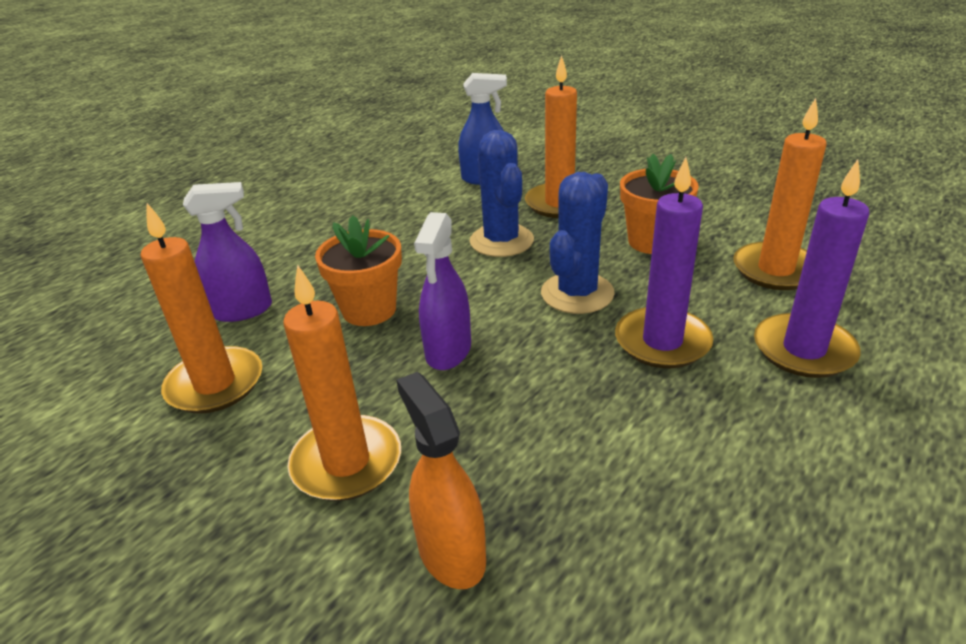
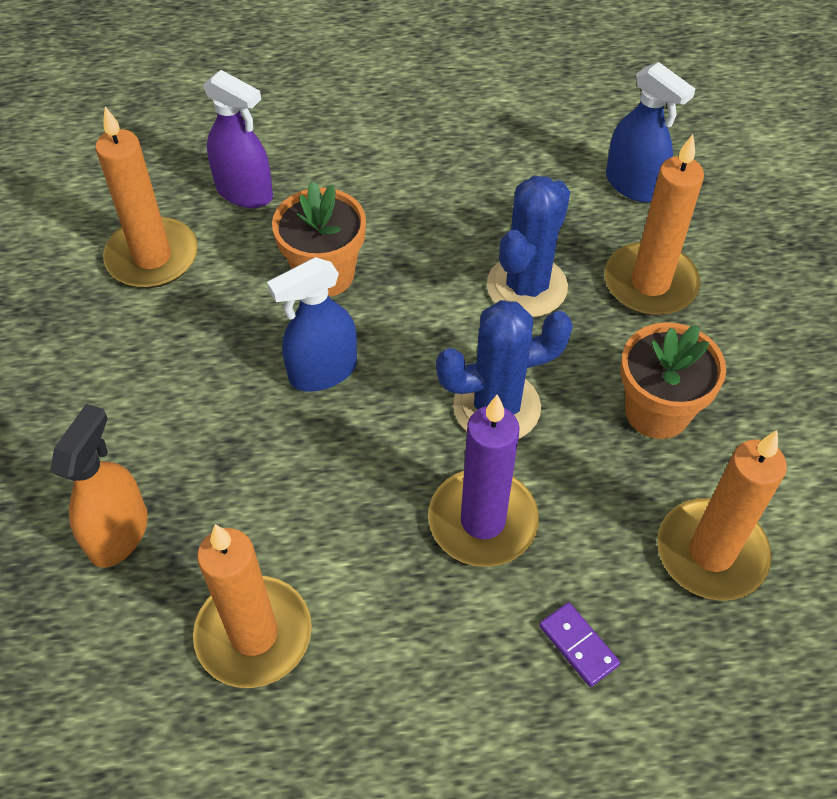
camera: 45 degrees right, 20 degrees up
(347, 462) = (147, 406): orange candle -> orange candle (254, 634)
(448, 351) = (322, 371): purple spray bottle -> blue spray bottle
(803, 350) = (578, 645): purple candle -> purple domino

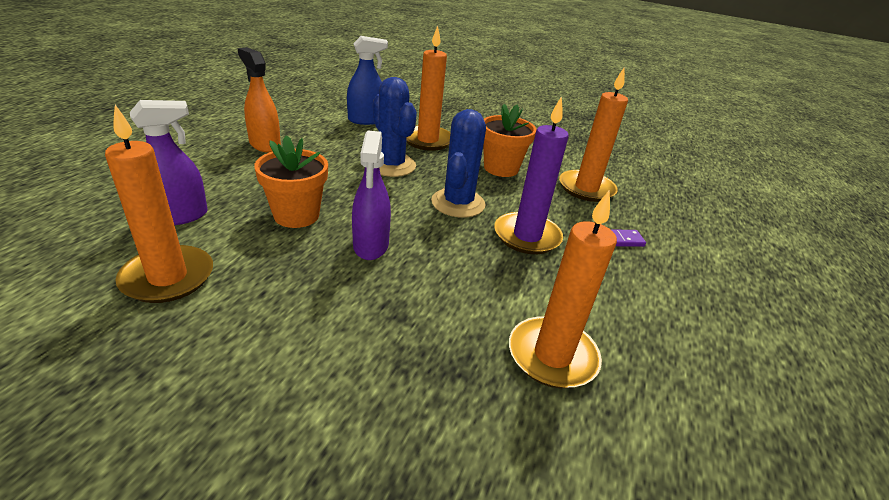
camera: 65 degrees left, 20 degrees down
(119, 533) = (414, 399): orange spray bottle -> orange spray bottle (265, 145)
(322, 371) = (371, 246): blue spray bottle -> purple spray bottle

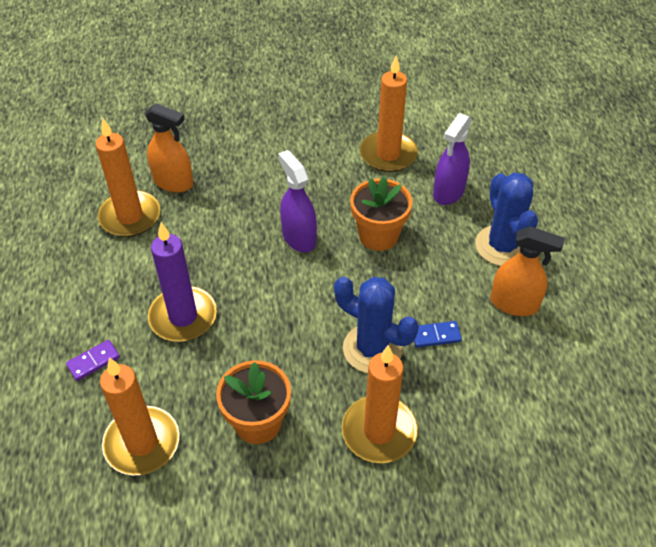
camera: 155 degrees right, 15 degrees up
(340, 154) = (435, 335): none -> blue domino
(366, 120) = (487, 430): blue spray bottle -> none
(458, 203) = (267, 327): blue cactus -> blue cactus (502, 246)
(470, 378) = (173, 182): none -> orange spray bottle

